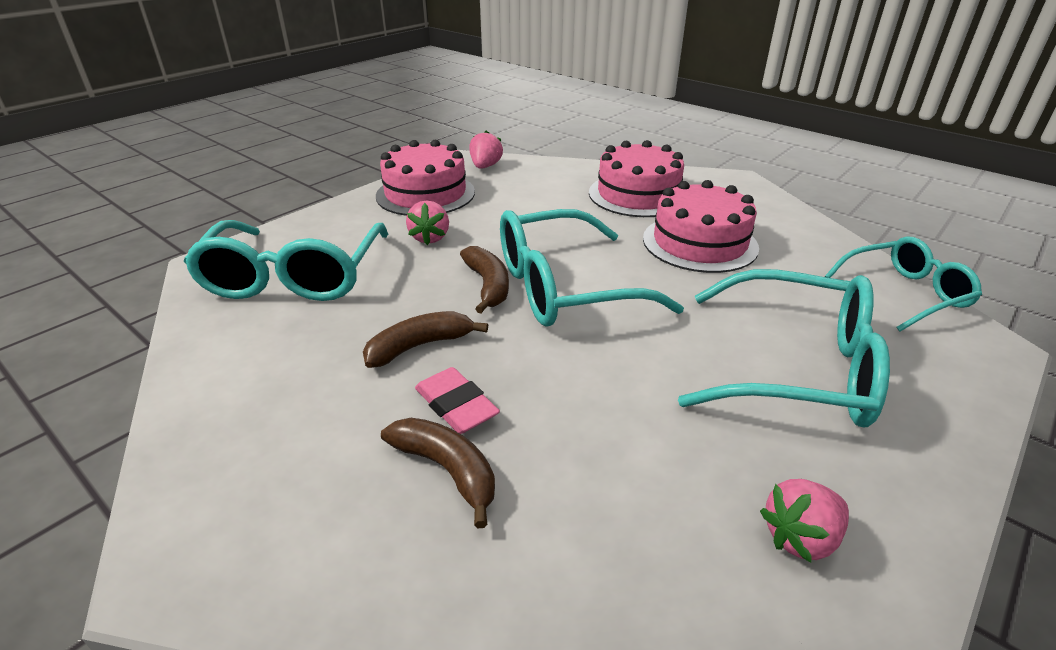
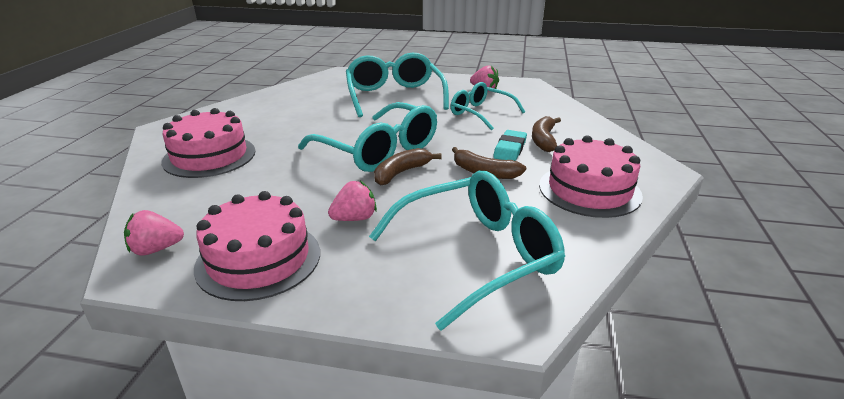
camera: 120 degrees left, 5 degrees down
(456, 405) = (510, 149): pink eraser -> turquoise eraser
(699, 243) = (285, 126): pink cake -> pink cake (589, 190)
(905, 293) = (308, 83): turquoise glasses -> turquoise glasses (480, 113)

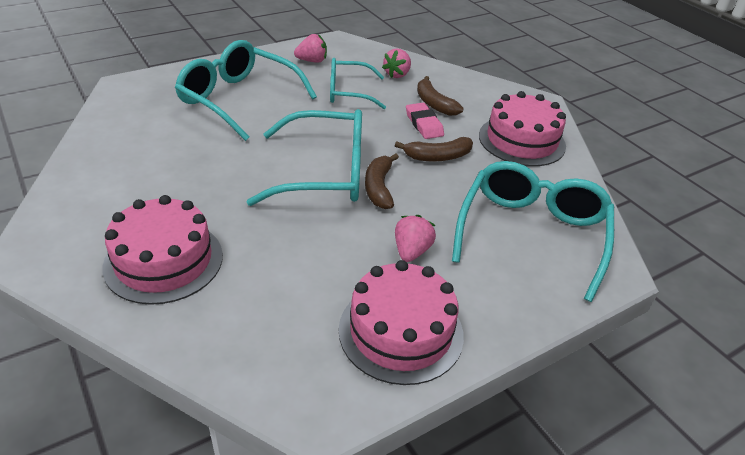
camera: 45 degrees left, 10 degrees up
(156, 249) = (300, 382): pink strawberry -> pink strawberry (397, 74)
(510, 149) = (424, 124): turquoise eraser -> pink eraser

